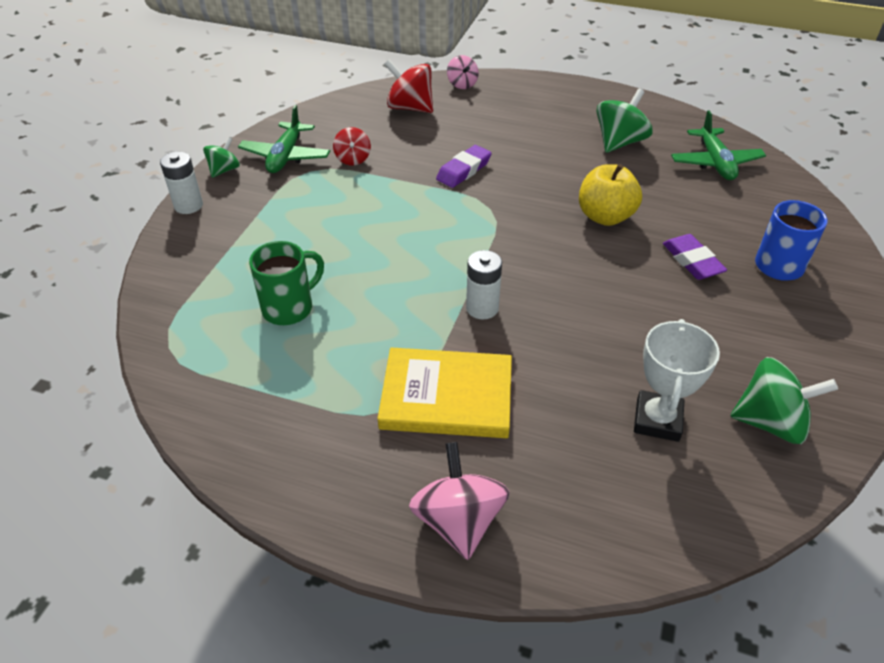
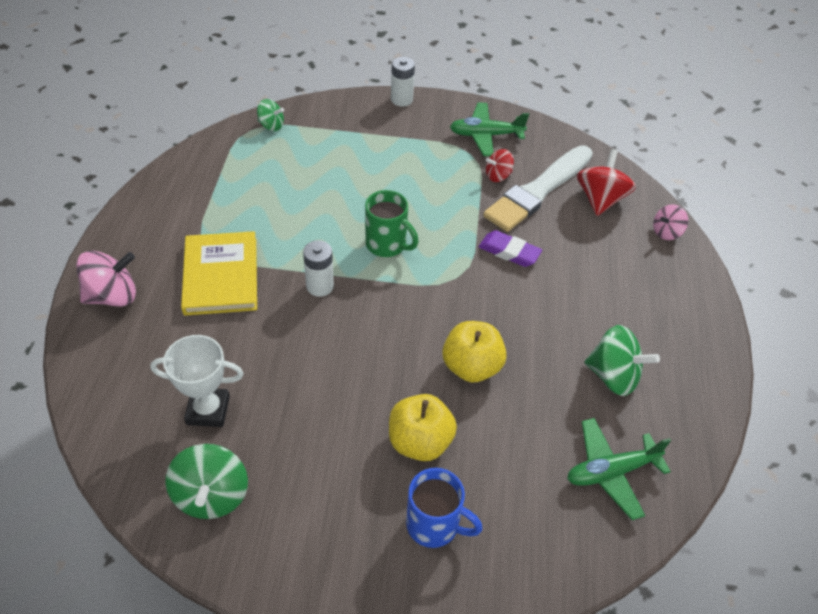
camera: 75 degrees right, 5 degrees up
(224, 170) = (453, 106): green spinning top -> green spinning top (271, 125)
(289, 308) = (299, 177): green mug -> green mug (387, 244)
(385, 139) = (538, 191): none -> white brush
(692, 261) = (420, 442): purple eraser -> yellow apple

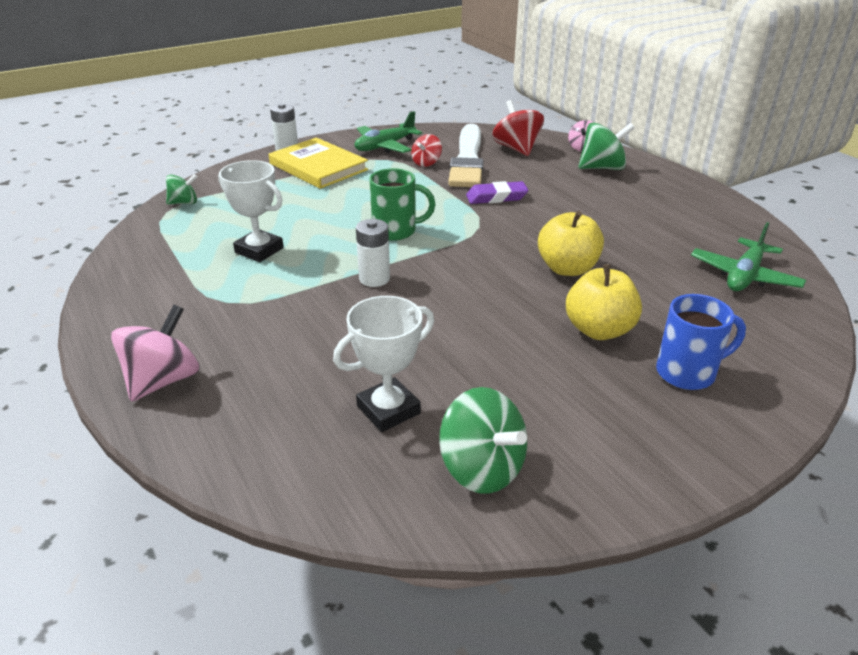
camera: 35 degrees left, 15 degrees down
(221, 276) = (268, 313): yellow book -> yellow book (318, 167)
(273, 208) = (259, 250): none -> white trophy
(613, 376) = (665, 228): green spinning top -> green spinning top (602, 168)

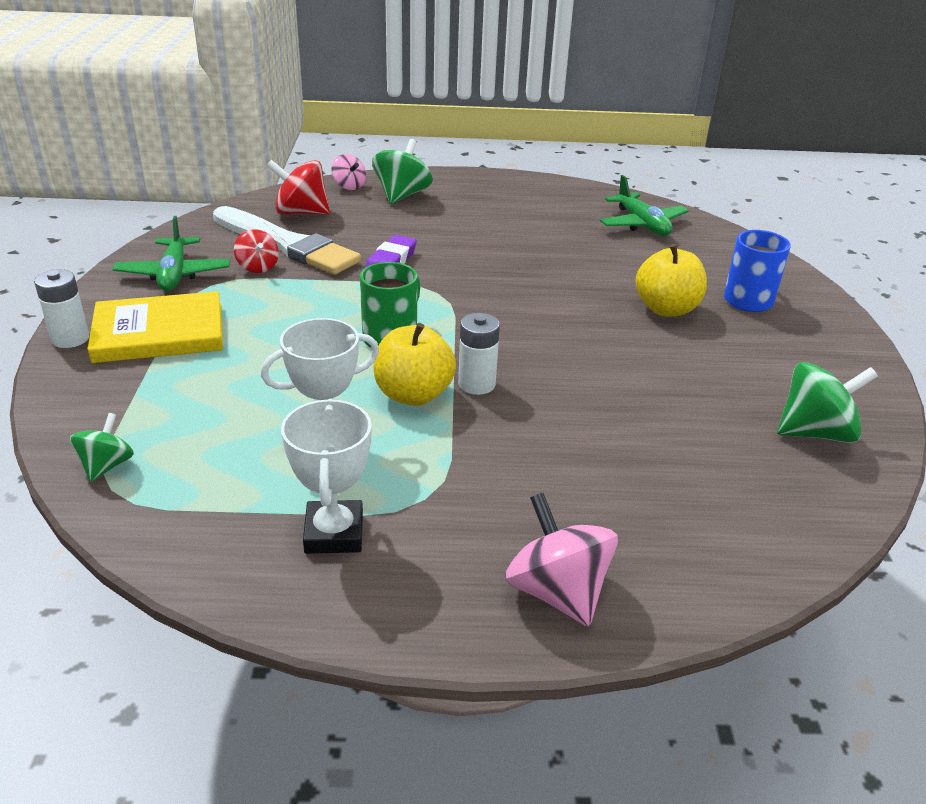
camera: 60 degrees left, 0 degrees up
(388, 410) = (710, 452): white trophy -> white trophy (334, 533)
(567, 268) = (561, 283): yellow apple -> yellow apple (413, 394)

